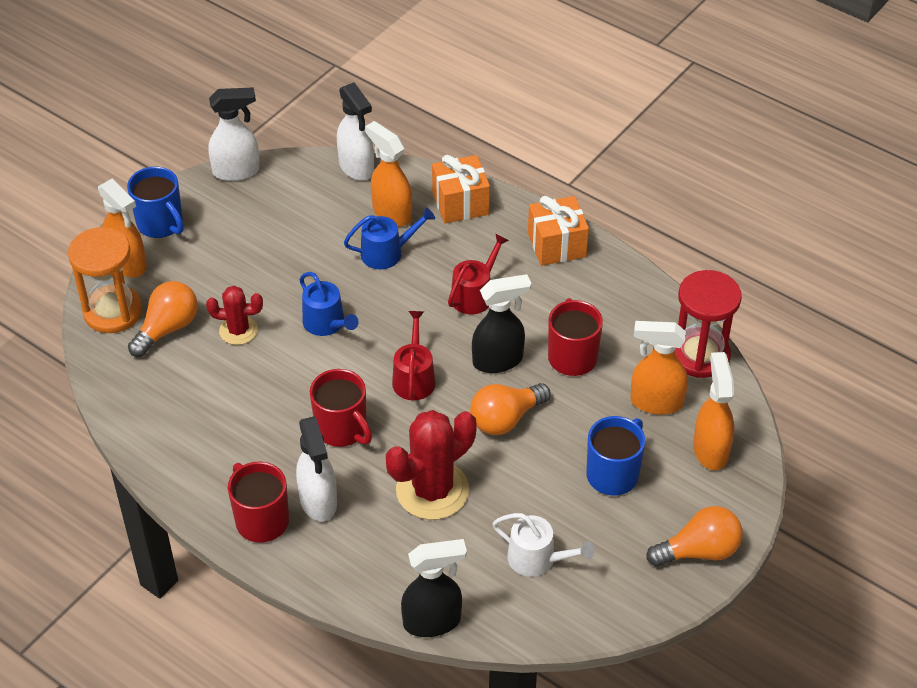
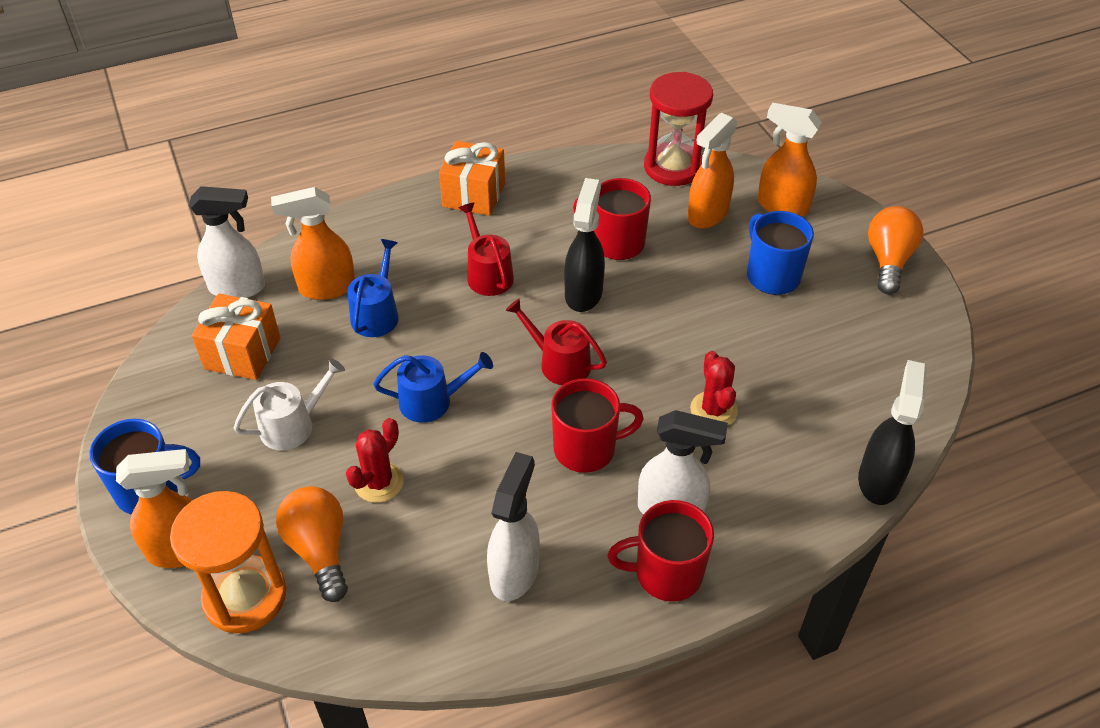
camera: 60 degrees left, 0 degrees up
(237, 171) = (140, 386): white spray bottle -> white spray bottle (514, 571)
(432, 490) = (713, 410): red cactus -> red cactus, size x0.57
(460, 203) = (362, 234): orange gift -> orange gift (243, 353)
(505, 419) = (659, 319): orange light bulb -> none
(537, 559) = (841, 368): white watering can -> white watering can (293, 425)

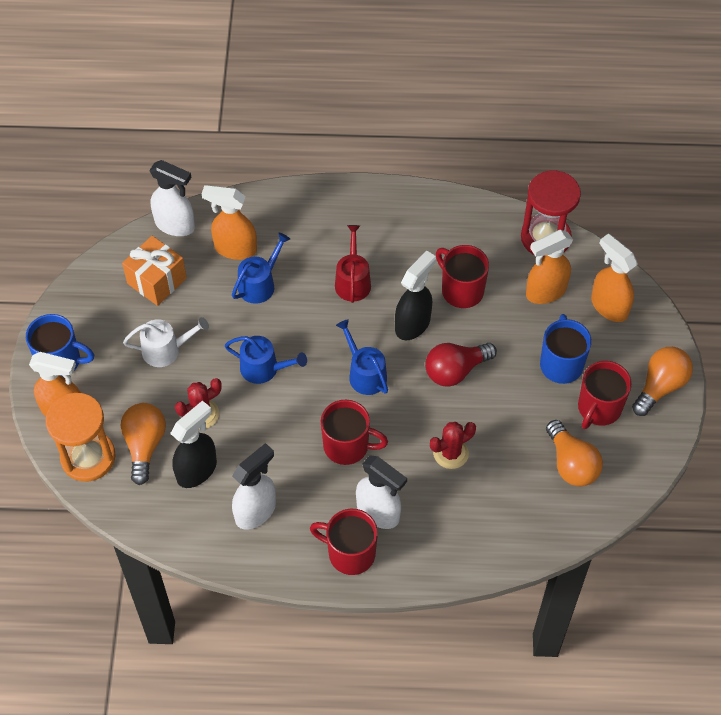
camera: 25 degrees right, 10 degrees up
(474, 195) = (378, 207): orange gift -> none
(559, 363) = (365, 374): red watering can -> blue watering can
(662, 322) = (455, 370): none -> red light bulb
(713, 410) = (450, 453): red cactus -> red cactus turned 45 degrees clockwise
(842, 304) = (598, 408): none -> red mug
(854, 369) = (571, 464): none -> orange light bulb
(879, 479) = (532, 551): black spray bottle -> black spray bottle (197, 470)

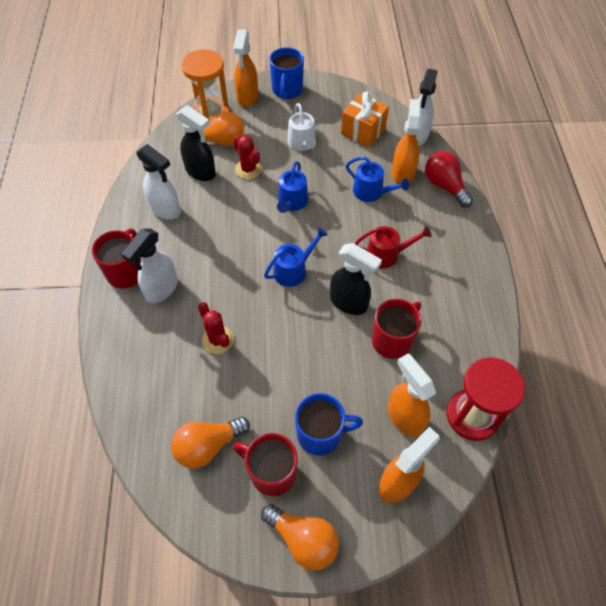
camera: 85 degrees right, 0 degrees up
(347, 446) = (223, 263): red mug -> none
(455, 370) = (303, 339): red light bulb -> red light bulb (444, 186)

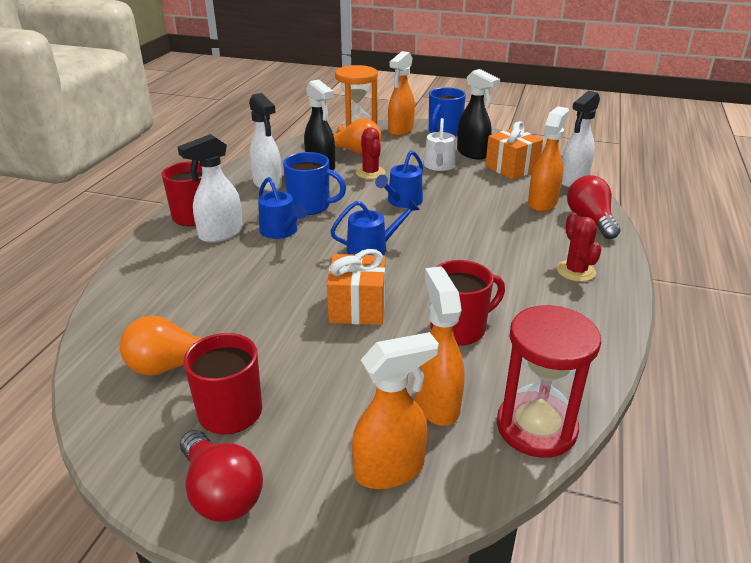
camera: 20 degrees right, 25 degrees down
(218, 340) = (250, 283): red cactus -> red cactus (575, 271)
(303, 539) = (221, 492): orange light bulb -> red light bulb
(312, 341) = (357, 307): none -> orange gift
(320, 434) = (314, 391): blue mug -> blue mug (310, 206)
(349, 303) = (422, 286): black spray bottle -> black spray bottle (472, 153)
(371, 192) = (498, 210): blue watering can -> blue watering can (281, 231)
(386, 254) = (490, 258): red watering can -> none

